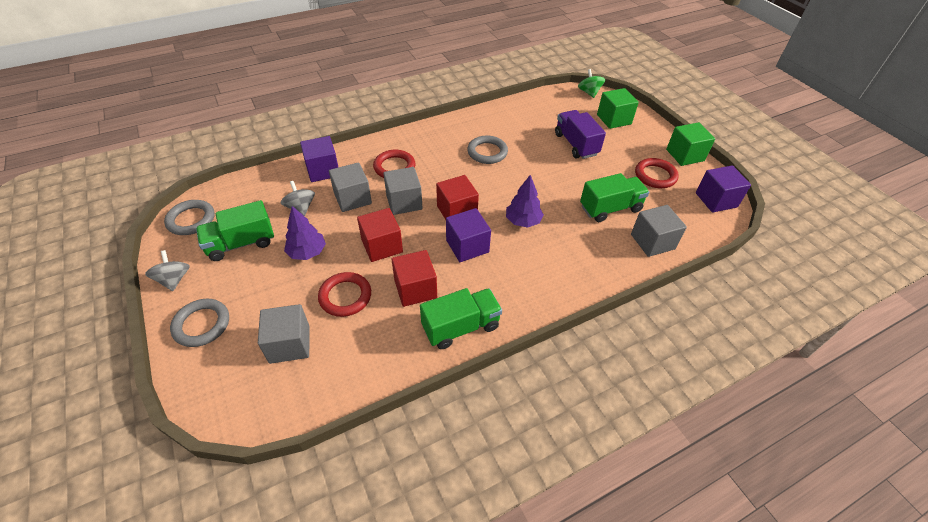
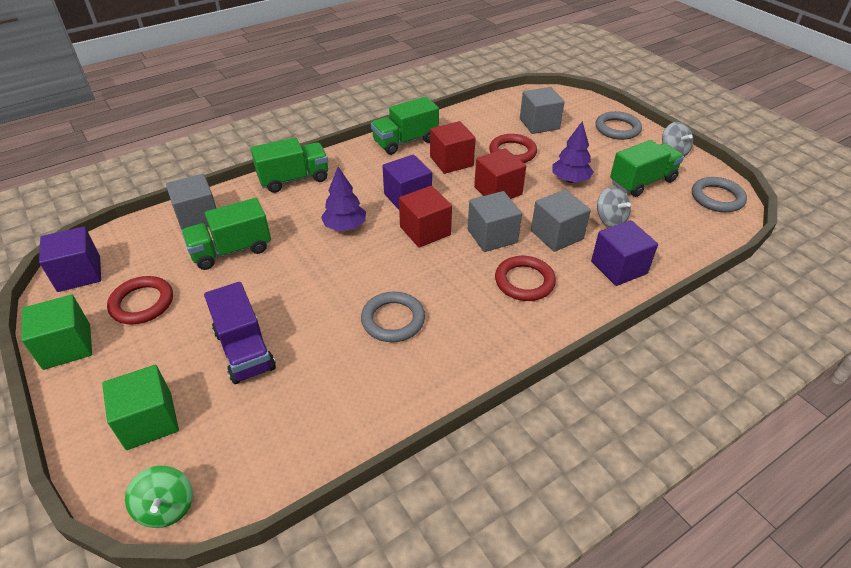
camera: 175 degrees right, 5 degrees down
(578, 279) = (294, 179): none -> green truck

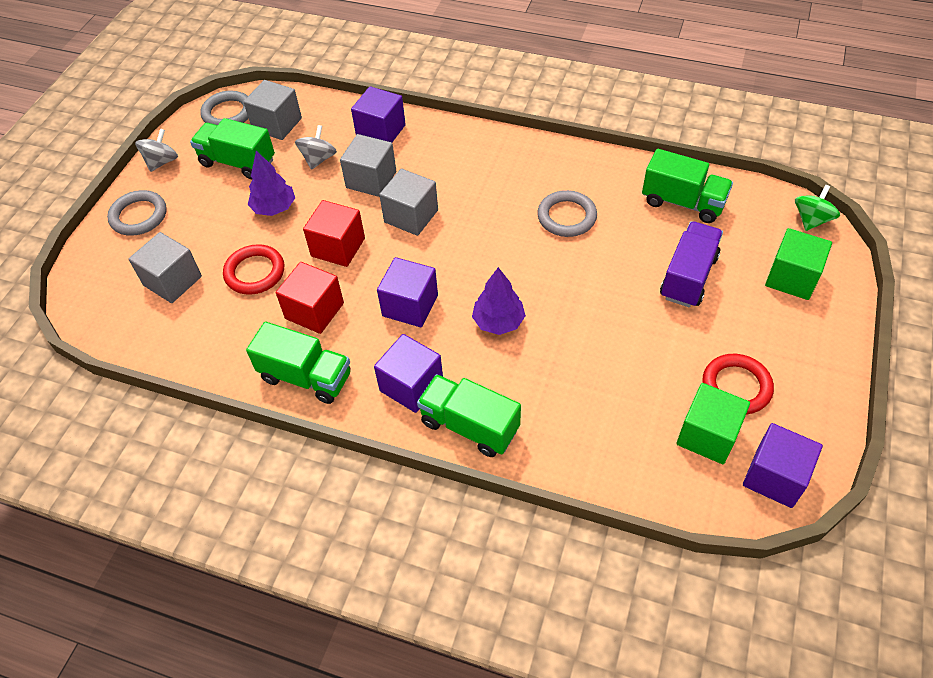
camera: 125 degrees left, 10 degrees up
(67, 346) = (823, 392): green cube -> green cube (707, 435)
(198, 218) = (610, 455): grey cube -> grey cube (277, 124)
(231, 250) = (616, 381): green truck -> green truck (683, 202)
(348, 172) = (411, 385): none -> purple cube
(425, 231) = (447, 262): red cube -> none
(524, 281) = (449, 171): red ring -> none

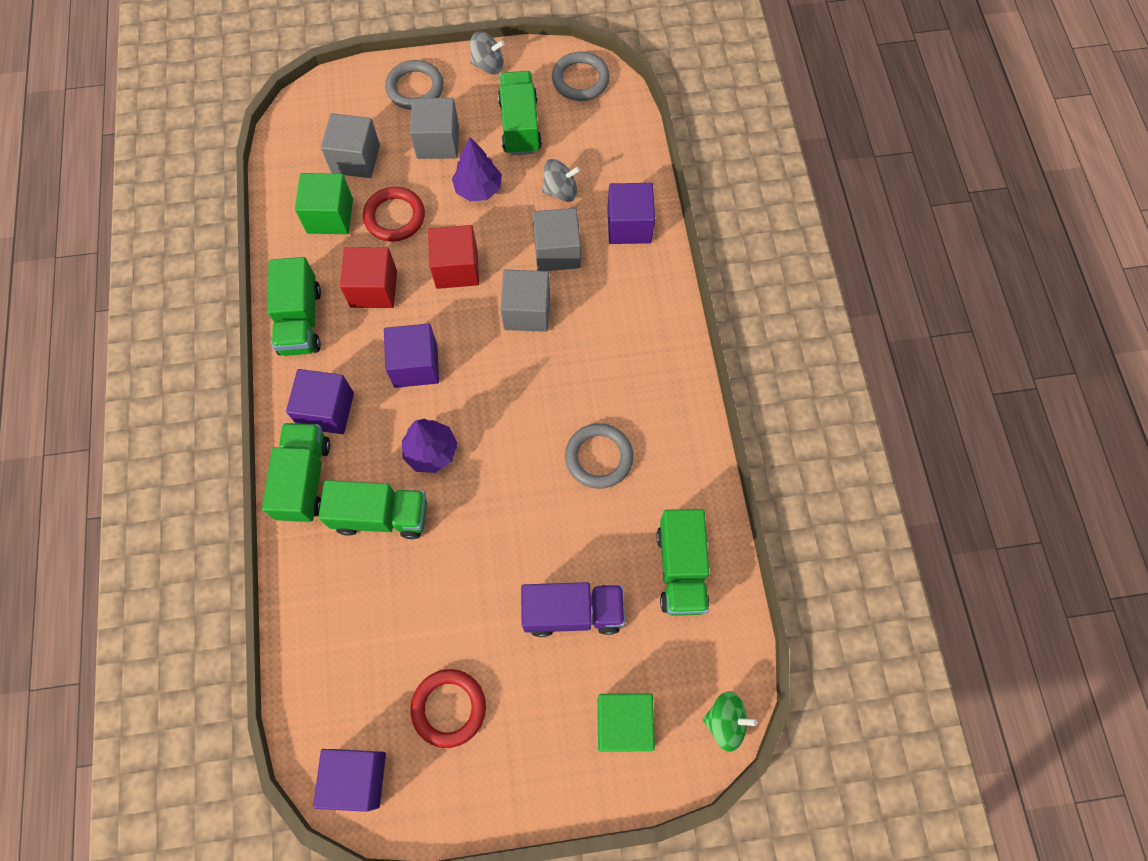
camera: 60 degrees right, 15 degrees up
(277, 124) = (588, 129): grey cube -> grey cube (438, 142)
(538, 378) = (381, 516): none -> green truck
(707, 435) = (379, 698): green cube -> green cube (330, 216)

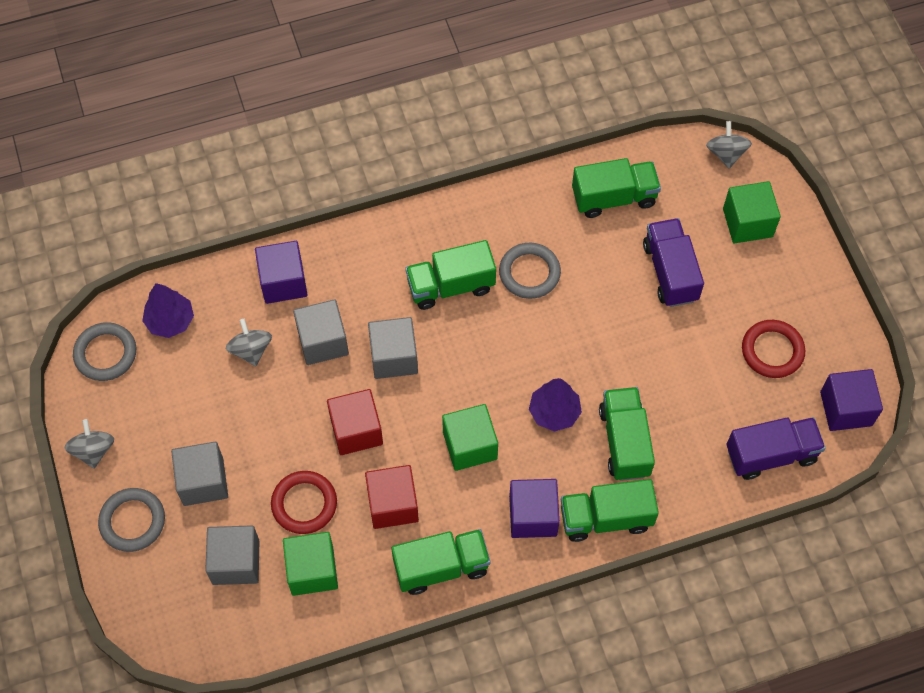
camera: 100 degrees left, 5 degrees down
(325, 671) = (771, 454): none -> purple truck
(415, 365) = (470, 445): purple cube -> green cube
(478, 189) = (258, 429): purple tree -> purple tree (170, 321)
(520, 126) = (173, 403): green truck -> green truck (451, 286)
(725, 721) = (726, 153): green spinning top -> grey spinning top

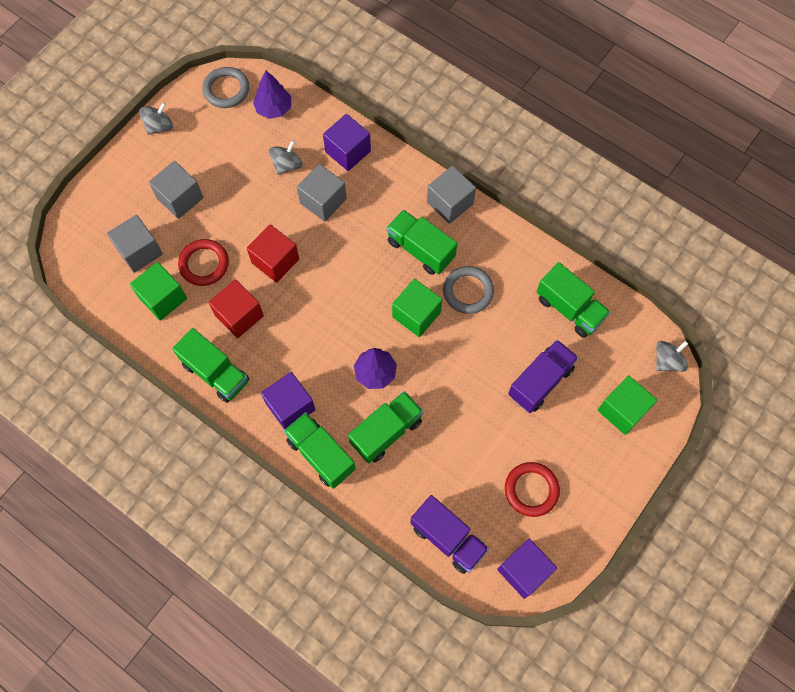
camera: 55 degrees right, 5 degrees up
(132, 521) = (128, 178): grey ring -> none
(394, 357) = (343, 249): grey cube -> grey cube (450, 203)
(470, 445) = (313, 335): green cube -> green cube (416, 314)

